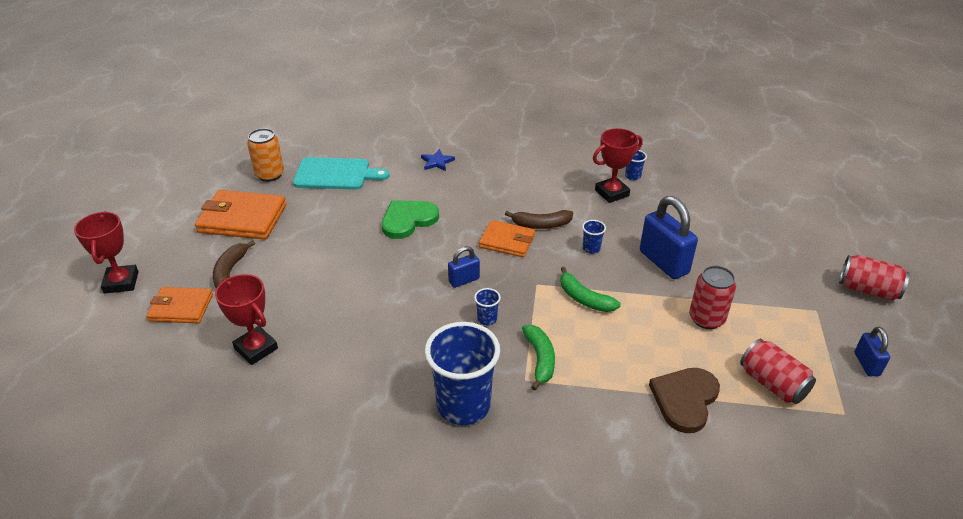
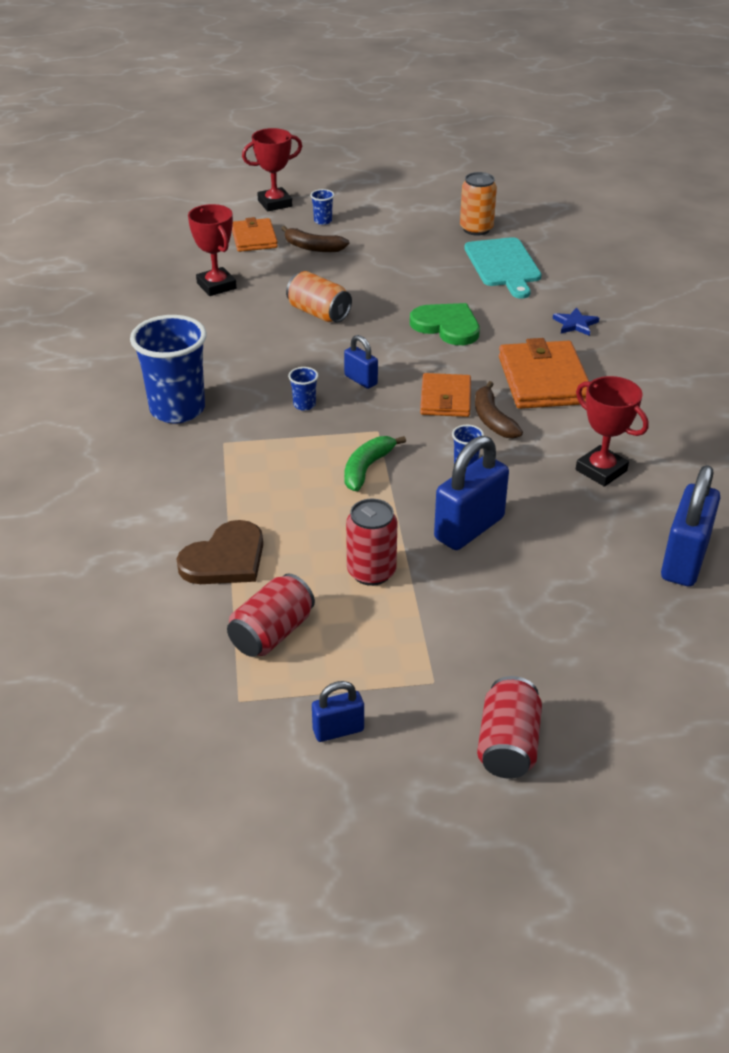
camera: 75 degrees right, 0 degrees up
(230, 271) = (313, 247): brown banana -> brown banana turned 150 degrees counterclockwise
(243, 218) = (394, 233): orange wallet -> orange wallet (544, 380)
(256, 348) = (216, 286): red trophy -> red trophy turned 60 degrees counterclockwise
(348, 287) = (318, 313): none -> orange can
(540, 359) = (255, 448): green banana -> none
(632, 176) = (657, 486): blue cup -> blue cup (323, 221)
(685, 399) = (225, 559): brown heart -> brown heart turned 120 degrees clockwise
(704, 185) = (684, 560): none -> blue padlock

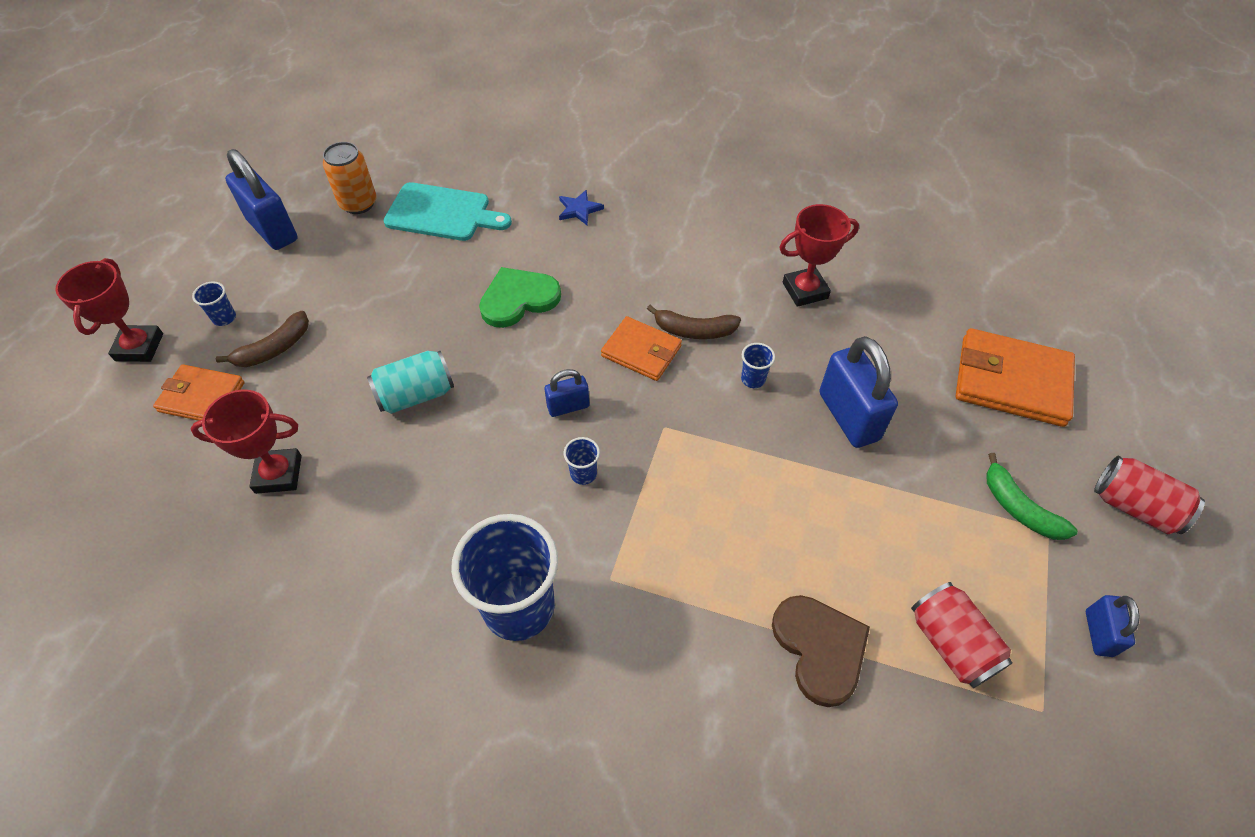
camera: 65 degrees left, 15 degrees up
(318, 313) = (416, 395): orange can -> turquoise can
(367, 468) = (722, 460): green banana -> green banana (1019, 508)
(371, 572) = (885, 519): red can -> none
(544, 380) = (653, 269): orange wallet -> orange wallet (1011, 381)
(684, 560) = (941, 294): blue padlock -> blue padlock (272, 230)

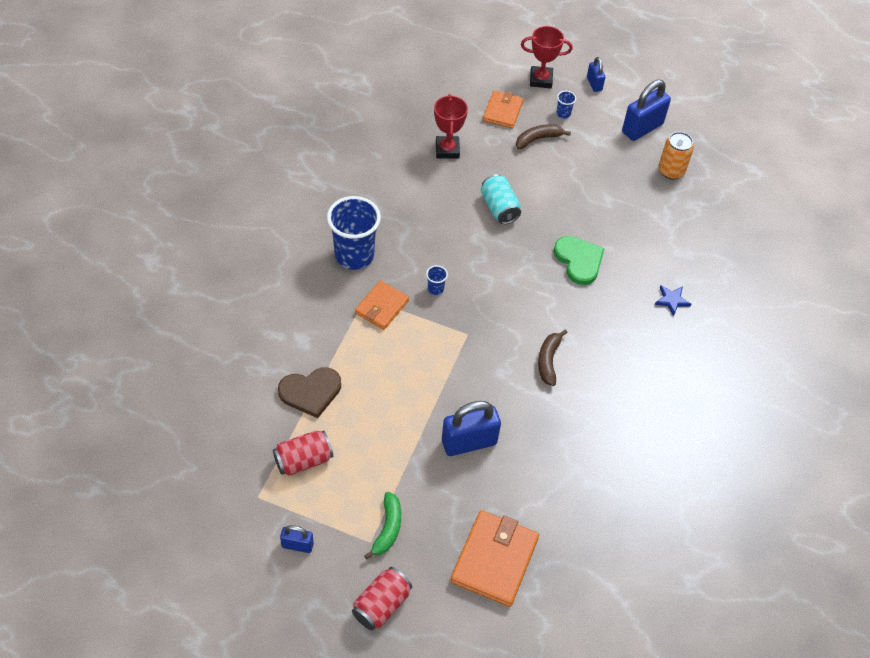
camera: 90 degrees right, 0 degrees up
(274, 349) = (538, 139): brown banana -> brown banana turned 105 degrees clockwise
(442, 213) = (663, 218): turquoise cutting board -> none
(568, 406) = (486, 284): blue padlock -> blue padlock (594, 84)
(641, 351) = (530, 327): orange wallet -> orange wallet (381, 307)
(753, 379) = (503, 390): blue cup -> none
(805, 290) = (587, 438): red trophy -> none
(1019, 508) = (388, 528): green banana -> green banana turned 135 degrees clockwise

